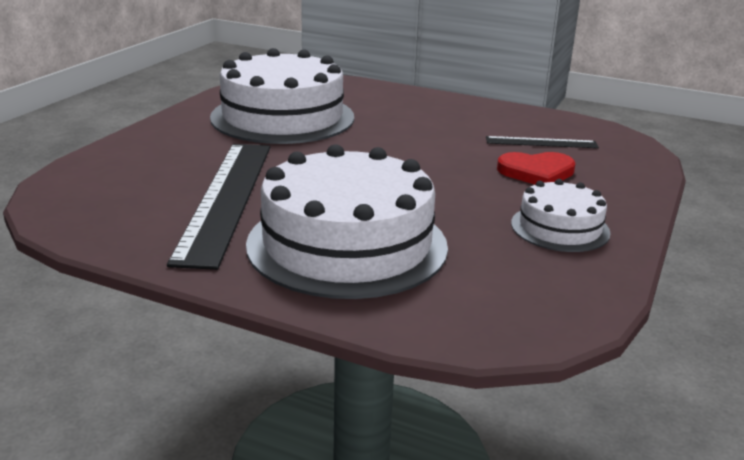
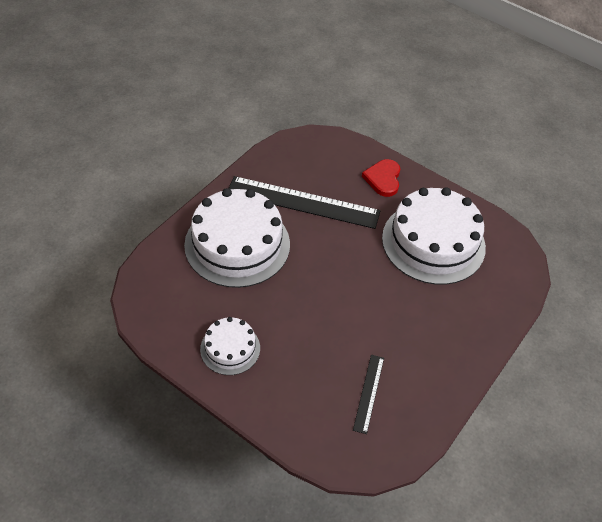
camera: 100 degrees right, 25 degrees up
(536, 172) = (313, 367): red heart -> red heart (383, 179)

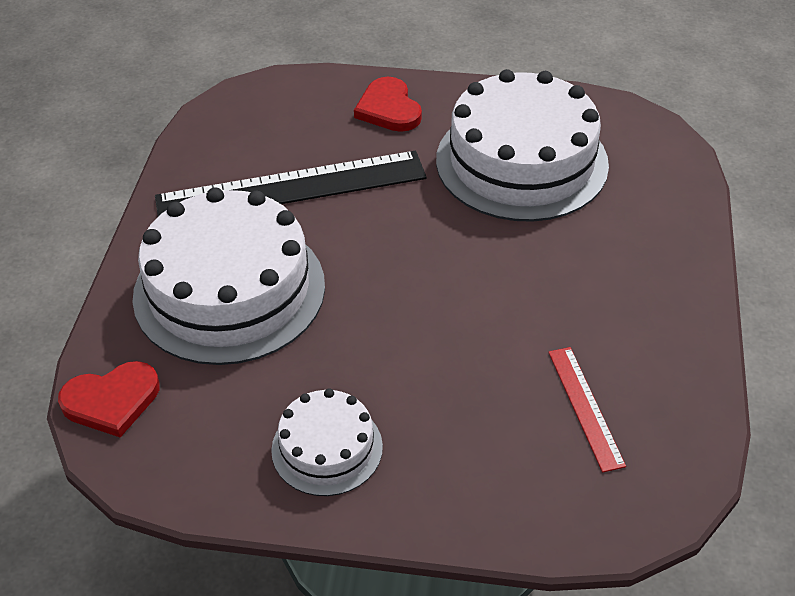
camera: 25 degrees left, 5 degrees down
(150, 275) = (111, 401): none -> red heart
(368, 393) = (585, 407): black ruler -> red ruler

